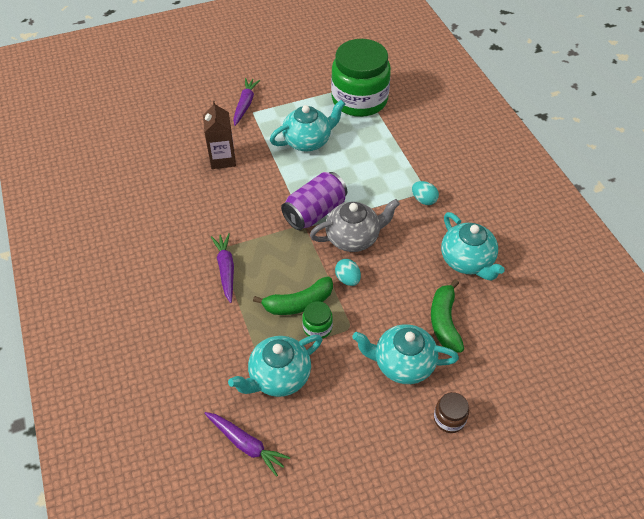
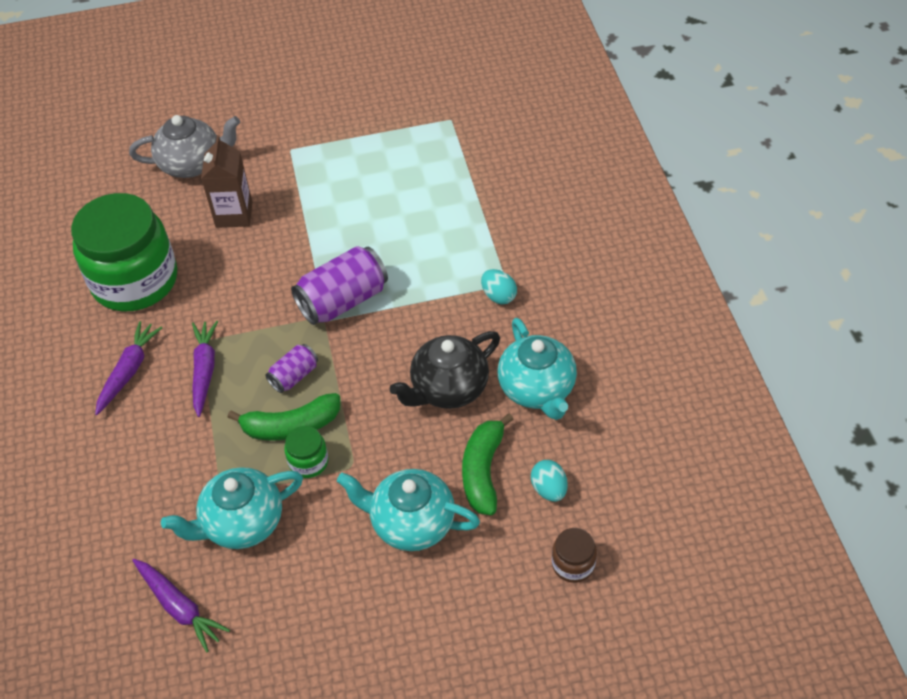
camera: 10 degrees right, 0 degrees up
(245, 105) = (282, 138): purple carrot -> purple carrot (129, 371)
(292, 267) = (294, 376): none -> purple can
(308, 141) = (357, 198): turquoise teapot -> none
(347, 279) = (365, 399): turquoise egg -> turquoise egg (549, 489)
(353, 238) = (387, 342): grey teapot -> grey teapot (192, 164)
(359, 100) = (444, 142): green jar -> green jar (135, 280)
(405, 266) = (448, 388): none -> black teapot
(449, 419) = (455, 603): brown jar -> brown jar (573, 564)

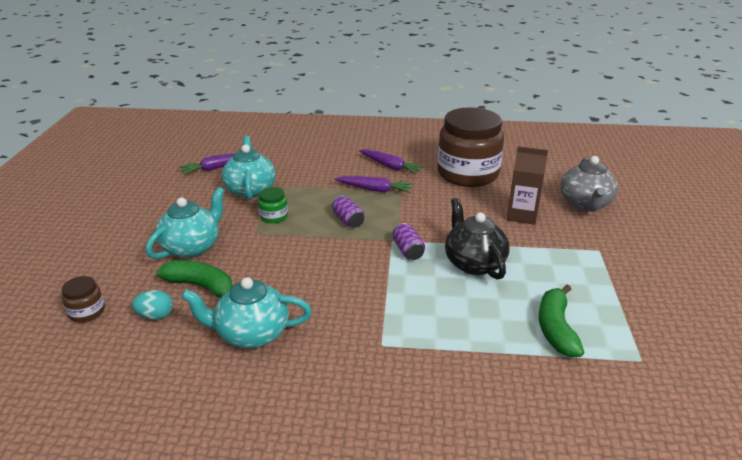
camera: 105 degrees right, 20 degrees down
(135, 280) = (467, 174): green jar -> brown jar
(291, 426) = (307, 214): green banana -> green banana (556, 329)
(343, 301) = (408, 250): purple can -> purple can, size x0.54
(448, 388) = (288, 285): black teapot -> black teapot (474, 263)
(498, 296) = (369, 336): turquoise egg -> none

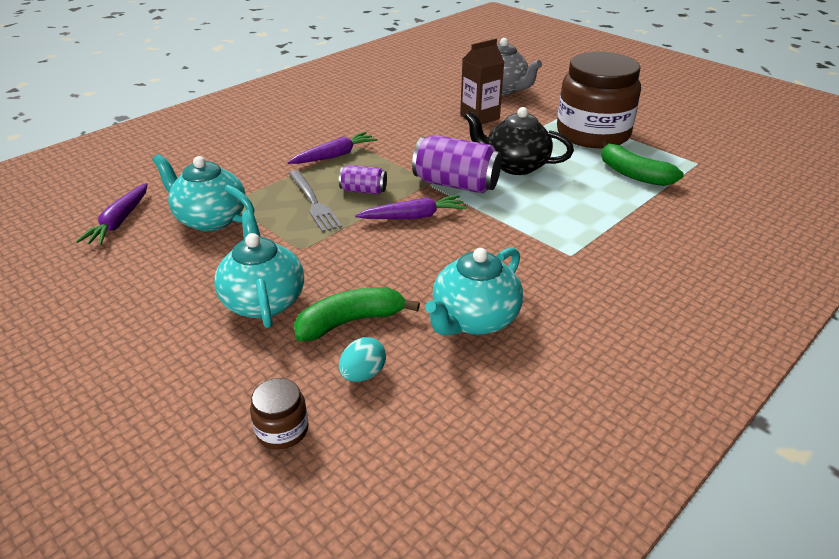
camera: 50 degrees left, 5 degrees up
(274, 216) = (288, 226): green jar -> none
(310, 211) = (313, 202): none -> grey fork
(390, 166) = (308, 131): purple carrot -> purple carrot (413, 217)
(408, 250) = (456, 184): purple can -> purple can, size x1.84
(467, 174) = (384, 107): brown jar -> brown jar (593, 133)

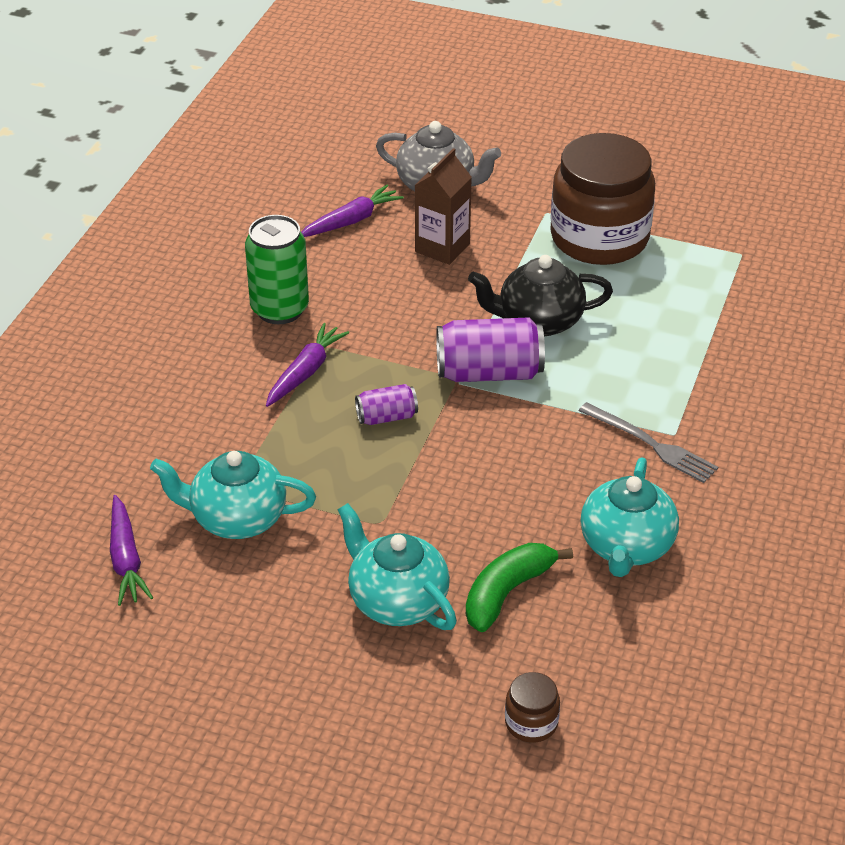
camera: 25 degrees left, 5 degrees up
(313, 202) = (340, 454): grey fork -> grey fork (651, 444)
(350, 123) = (280, 309): none -> green can
(363, 374) = (562, 643): turquoise egg -> none
(413, 217) = (473, 437): purple carrot -> purple carrot (351, 221)
(634, 174) = (680, 294): green banana -> none

